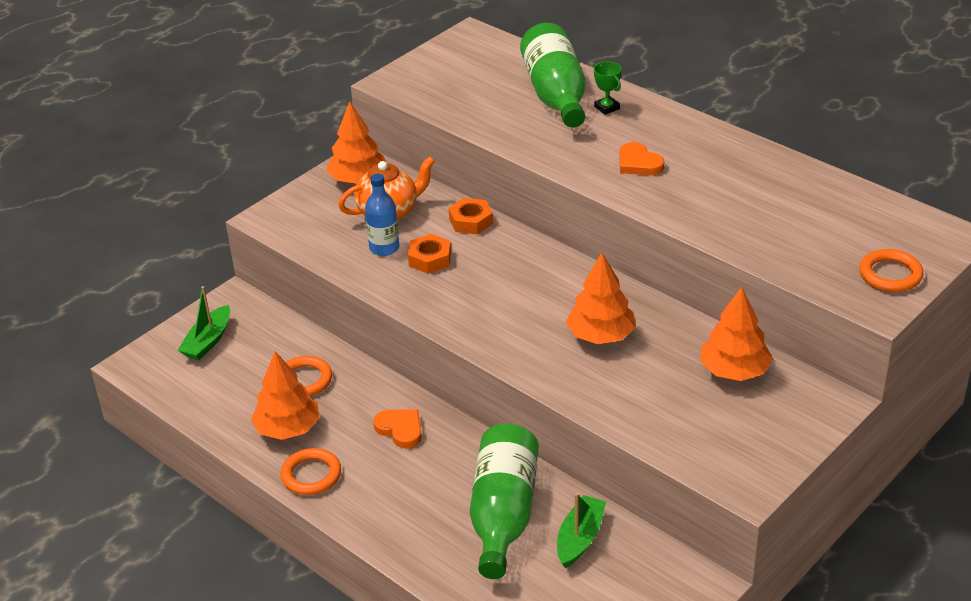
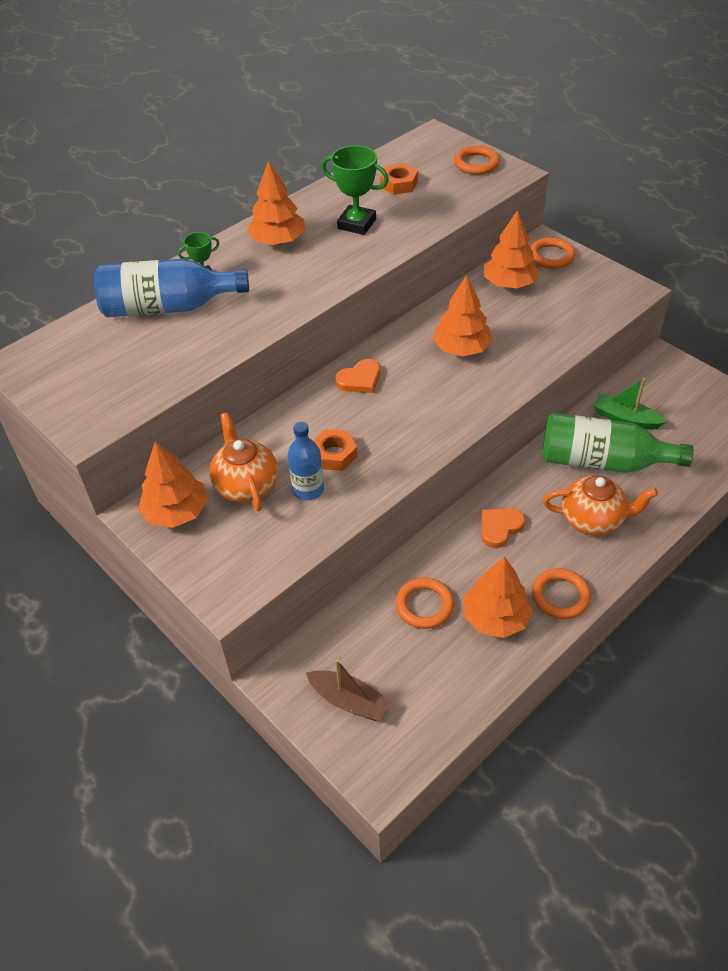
camera: 85 degrees left, 10 degrees up
(208, 341) = (349, 701): green boat -> brown boat
(413, 503) = (593, 520): none -> orange teapot
(471, 221) = (279, 423): orange nut -> orange nut (399, 184)
(556, 95) = (168, 307): green bottle -> blue bottle
(638, 163) = (302, 265): orange heart -> orange heart (360, 379)
(679, 143) = (278, 241): none -> orange tree
(725, 191) = (357, 224): none -> green trophy
(804, 408) = (551, 256): none -> orange ring

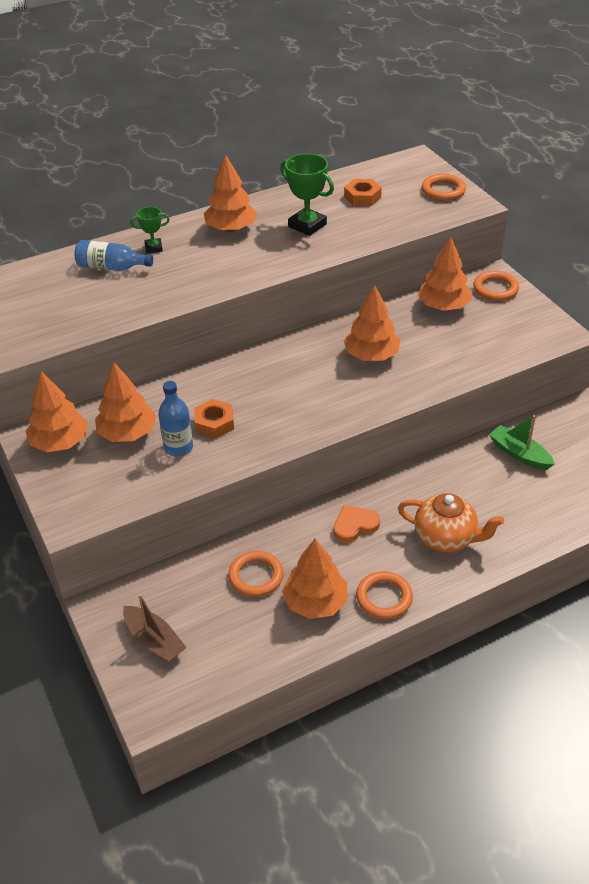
camera: 15 degrees right, 5 degrees down
(168, 307) = (111, 267): blue bottle -> blue bottle, size x0.58
(246, 485) = (127, 433): orange teapot -> orange tree
(360, 379) = (266, 364): orange heart -> none
(602, 462) = (479, 488): green bottle -> none

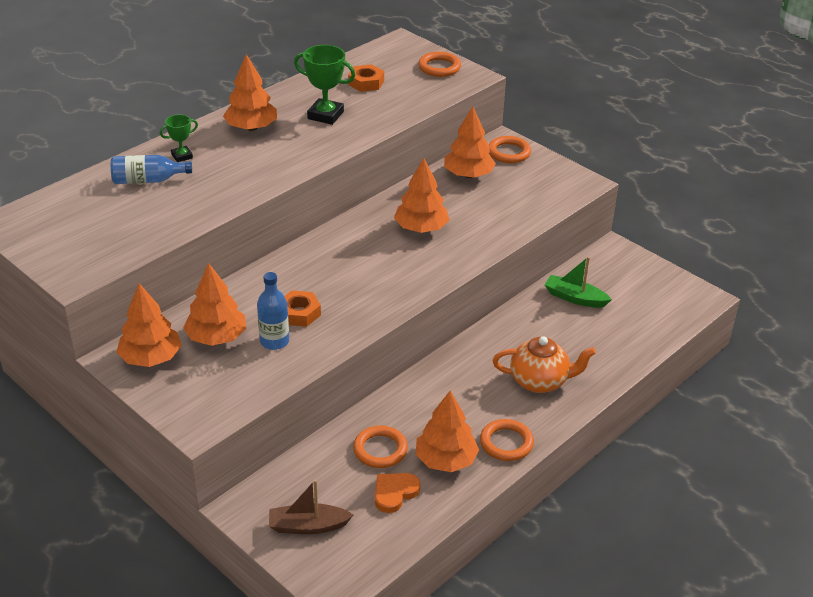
camera: 20 degrees left, 5 degrees down
(154, 640) = (308, 526): brown boat -> brown boat turned 150 degrees clockwise
(355, 525) = (453, 387): orange heart -> orange heart (394, 493)

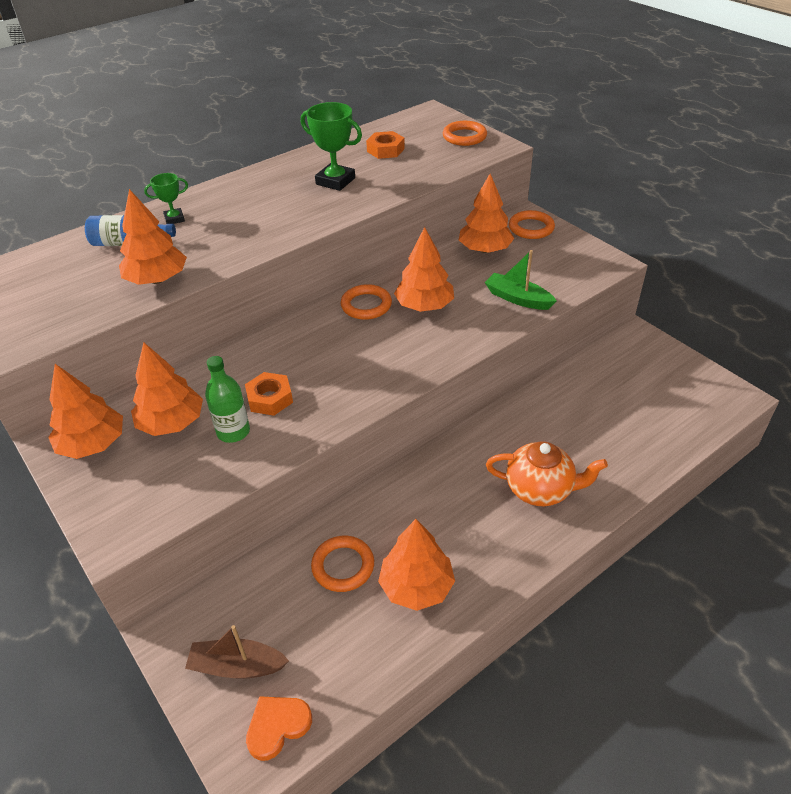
camera: 10 degrees right, 5 degrees up
(251, 127) = (255, 192): orange tree -> orange tree (157, 279)
(274, 341) = (233, 432): blue bottle -> green bottle
(394, 493) = (348, 628): orange heart -> orange heart (277, 726)
(506, 443) = (491, 569): orange ring -> orange ring (366, 305)
(575, 298) = (589, 389): green boat -> green boat (517, 298)

